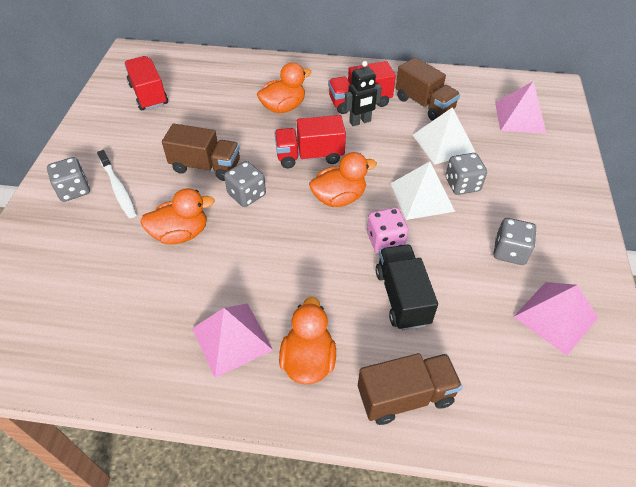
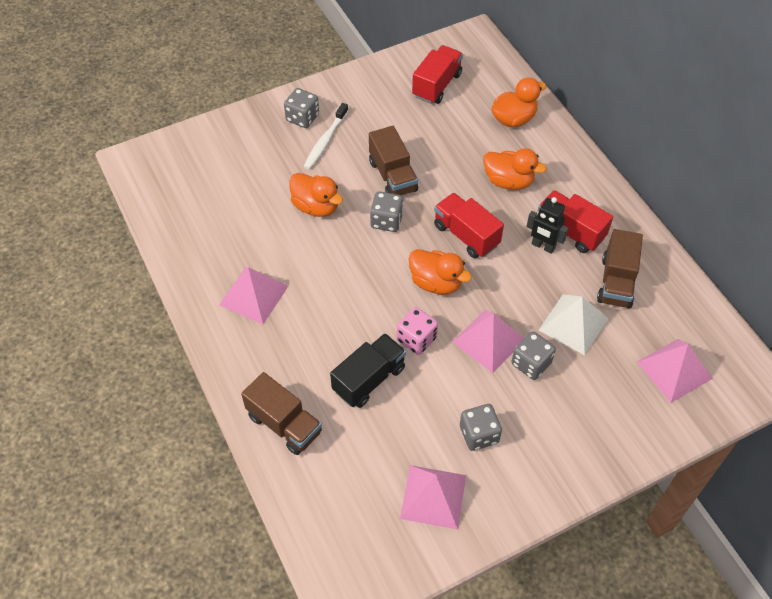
camera: 55 degrees right, 5 degrees up
(308, 360) = (270, 350): orange duck -> orange duck (514, 119)
(422, 197) = (488, 340): white pyramid -> pink pyramid

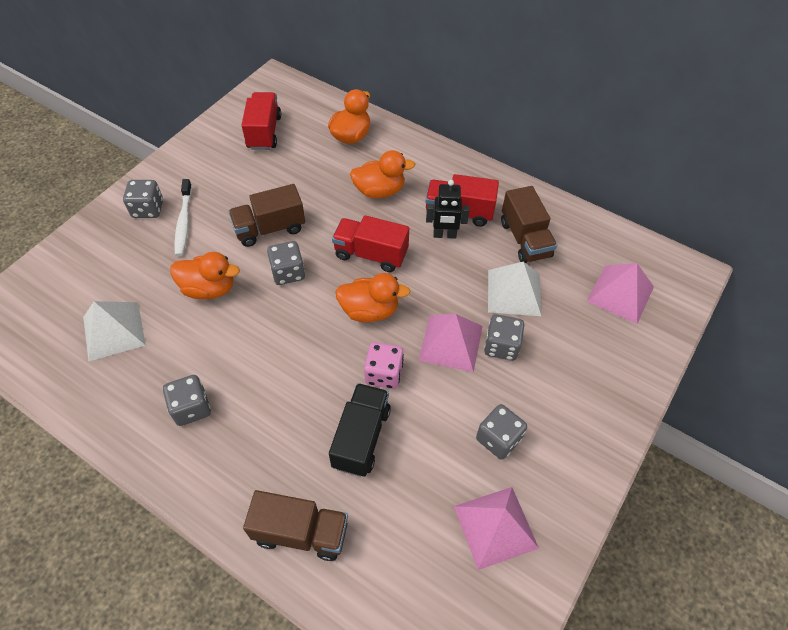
camera: 30 degrees left, 0 degrees up
(227, 209) = (113, 331): none -> white pyramid
(254, 295) = (191, 408): pink pyramid -> grey dice
(393, 176) = (270, 228): brown truck -> brown truck turned 120 degrees clockwise

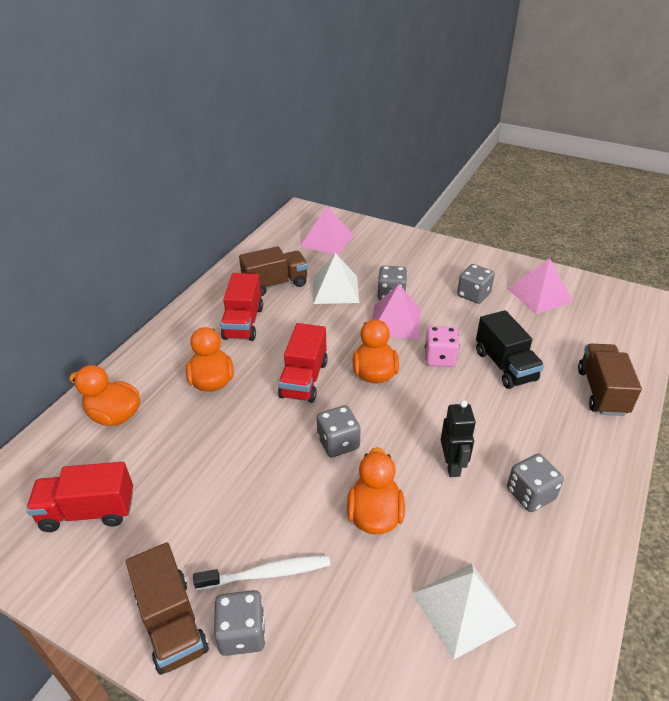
camera: 95 degrees left, 15 degrees down
(270, 228) = (273, 471): brown truck -> brown truck (172, 623)
(361, 437) = (505, 366): black truck -> black truck turned 120 degrees counterclockwise
(444, 235) = (274, 331): black robot -> black robot (452, 465)

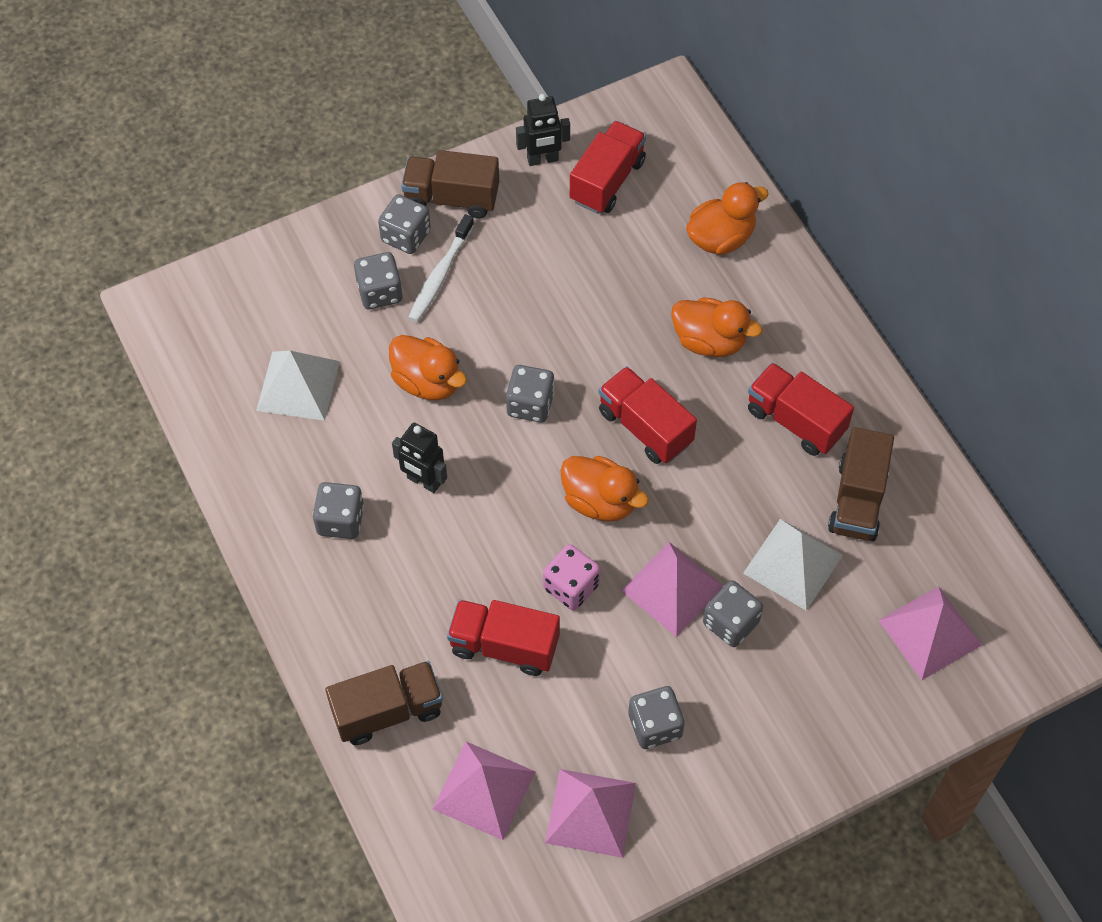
camera: 125 degrees right, 20 degrees up
(84, 574) = (542, 159): none -> black robot
(320, 610) = (380, 292): none -> grey dice
(505, 366) = (504, 646): black truck -> red truck
(582, 333) = (484, 790): none -> pink pyramid
(601, 391) = (387, 711): brown truck -> brown truck turned 60 degrees counterclockwise

